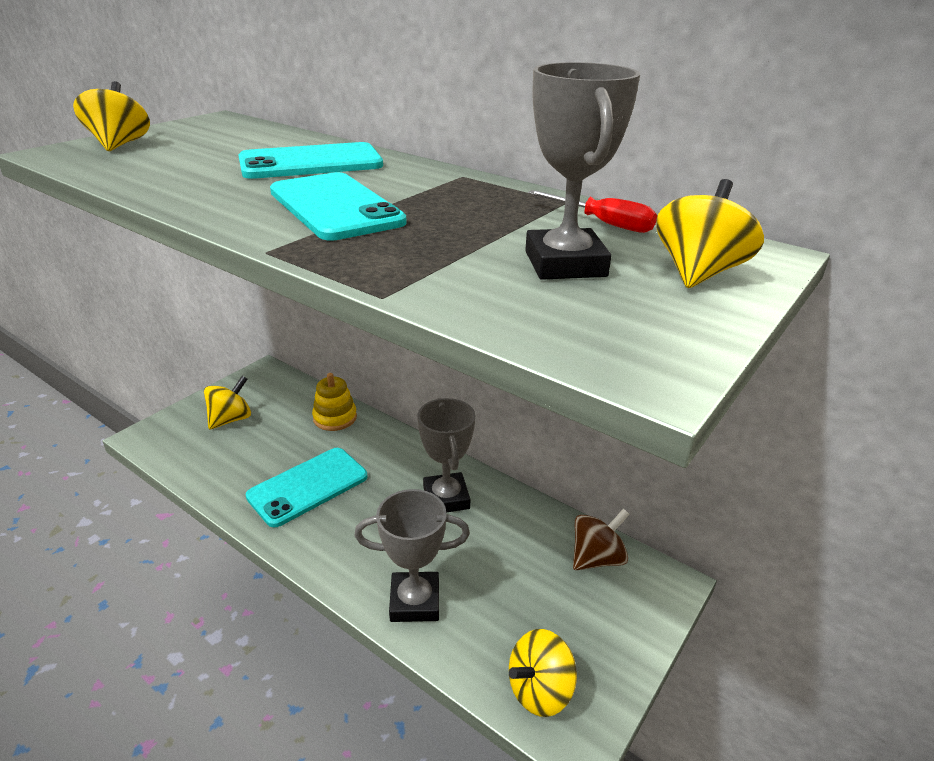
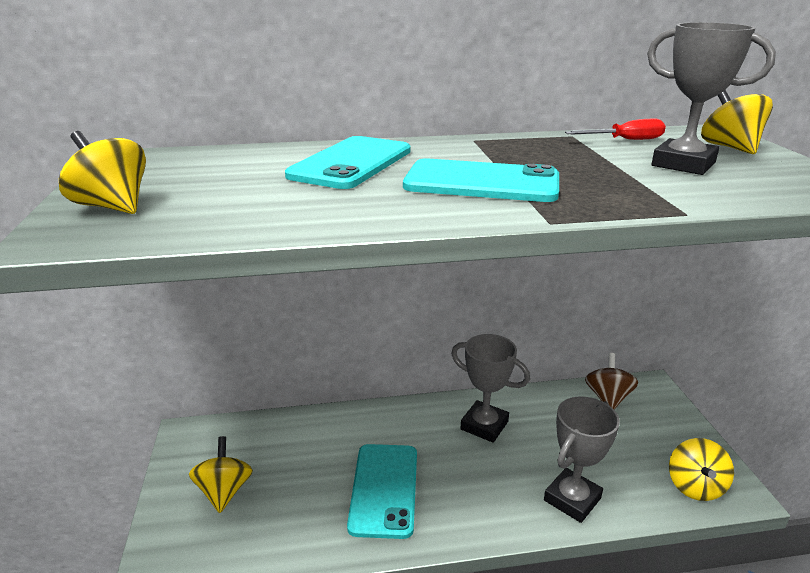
camera: 45 degrees left, 5 degrees down
(335, 418) = (317, 428): yellow stacking toy -> none

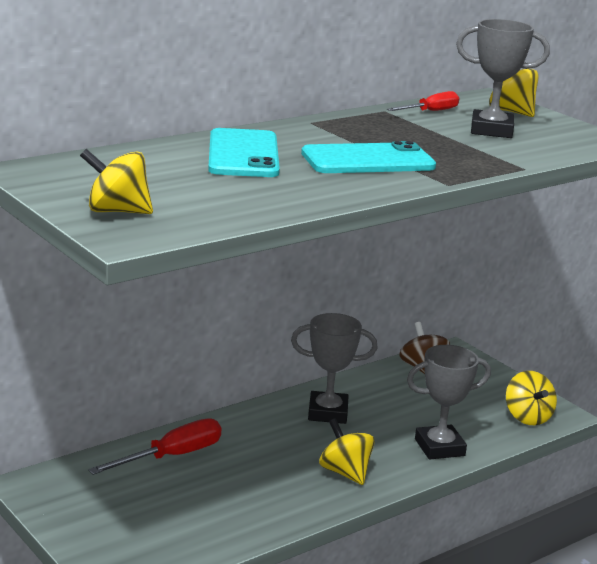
camera: 30 degrees left, 5 degrees down
(224, 491) = (124, 516): yellow spinning top -> yellow spinning top (345, 472)
(315, 437) = (172, 456): none -> red screwdriver
(384, 489) = (276, 478): turquoise phone -> none
(572, 499) = (439, 447): grey trophy -> grey trophy turned 60 degrees clockwise

